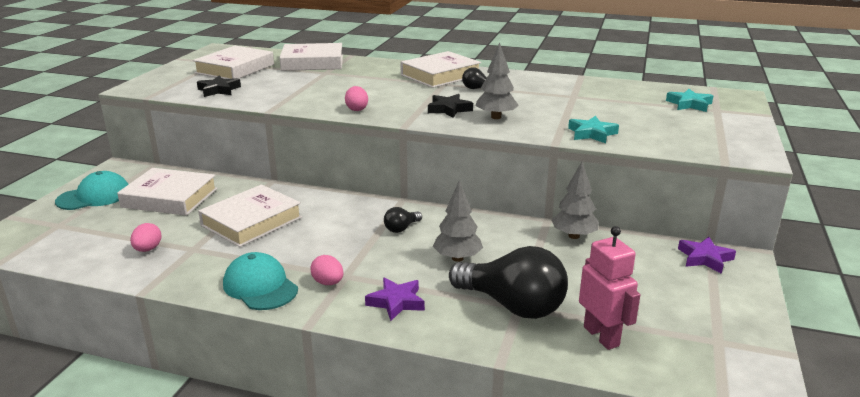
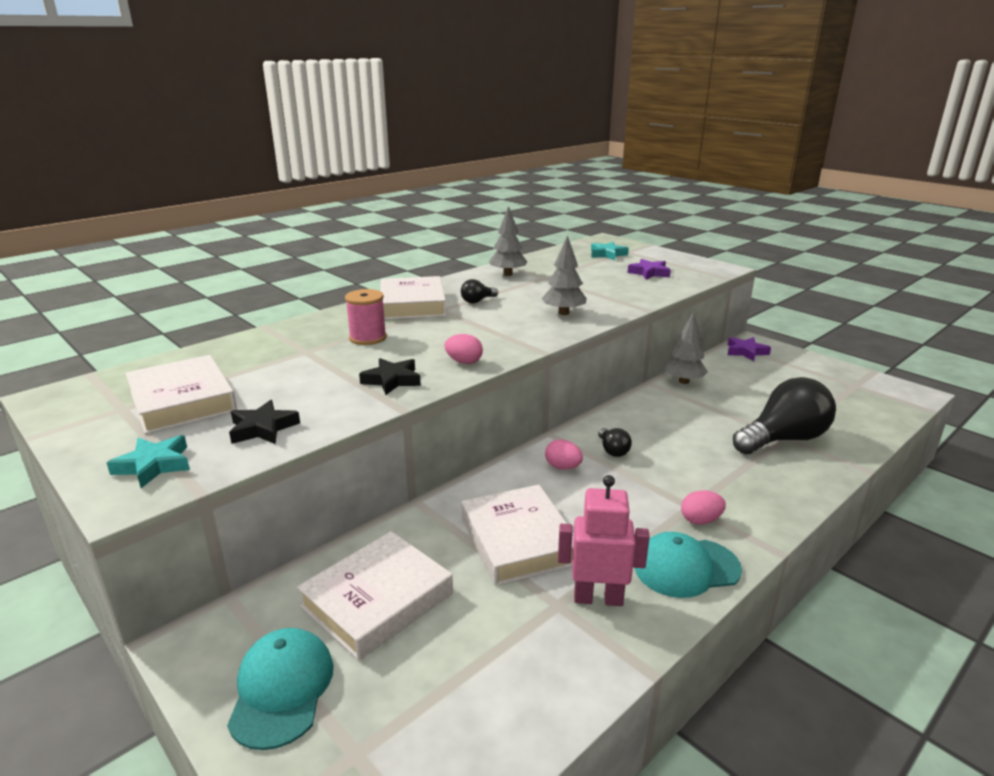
camera: 60 degrees left, 0 degrees up
(148, 249) = (530, 649): pink egg -> pink egg (562, 467)
(312, 63) = (252, 350): white book -> none
(364, 79) = (368, 338): none -> pink spool
(396, 302) = (755, 491): purple star -> purple star (649, 273)
(449, 109) = (520, 324): black star -> black star (392, 380)
(457, 258) = (691, 439): grey tree -> grey tree (507, 274)
(592, 134) = (638, 294): turquoise star -> turquoise star (154, 465)
(601, 336) = (839, 420): pink robot -> pink robot (598, 598)

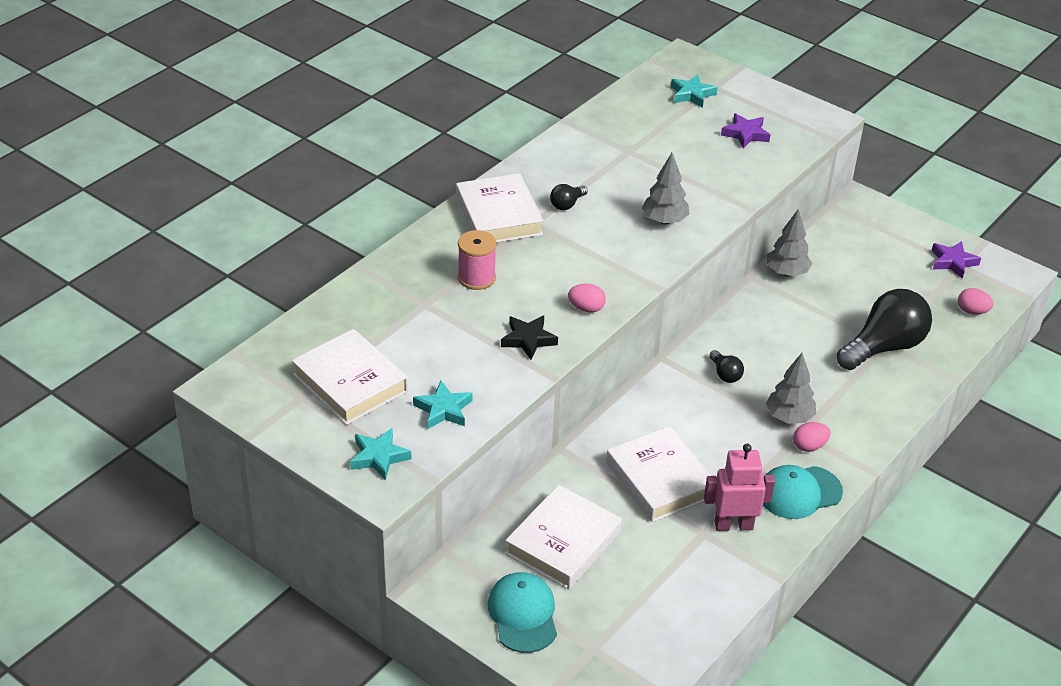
camera: 10 degrees left, 15 degrees up
(263, 428) = (443, 409): black star -> turquoise star
(507, 274) = (585, 147): grey tree -> grey tree (789, 417)
(562, 467) = (682, 398): pink egg -> pink egg (972, 311)
(746, 352) = (852, 219): purple star -> purple star (953, 262)

